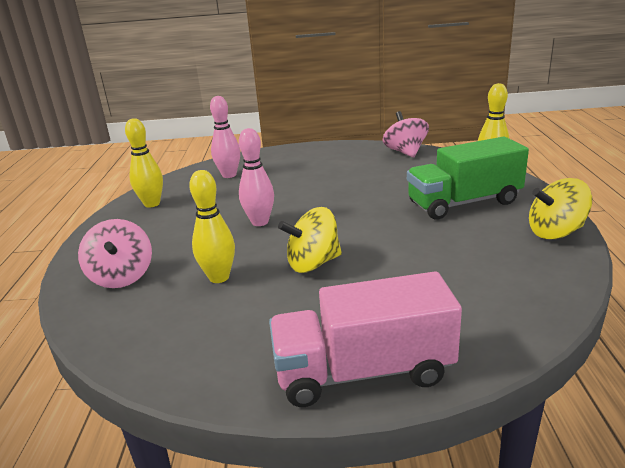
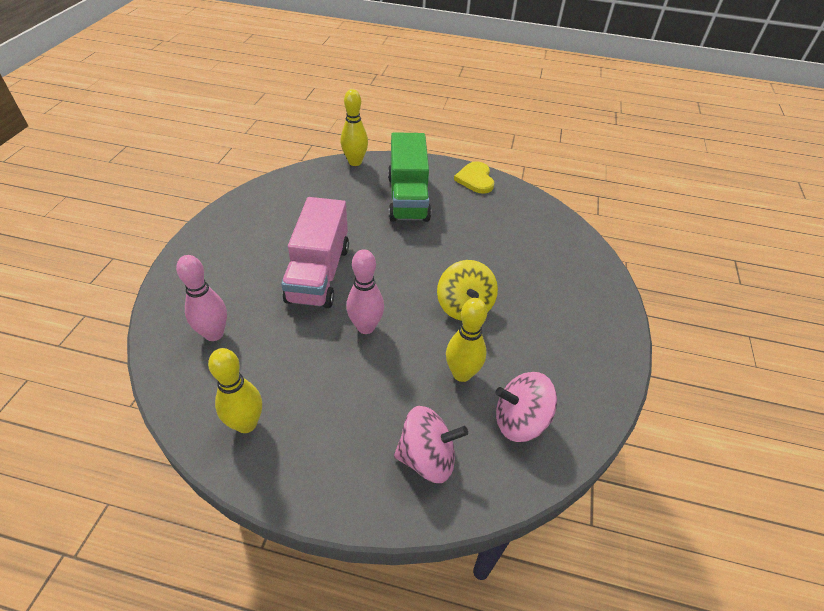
camera: 80 degrees left, 20 degrees up
(363, 372) = (604, 314): pink truck -> pink truck (319, 273)
(405, 152) = (275, 190): pink spinning top -> pink spinning top (520, 421)
(555, 232) = (475, 179): yellow spinning top -> yellow heart

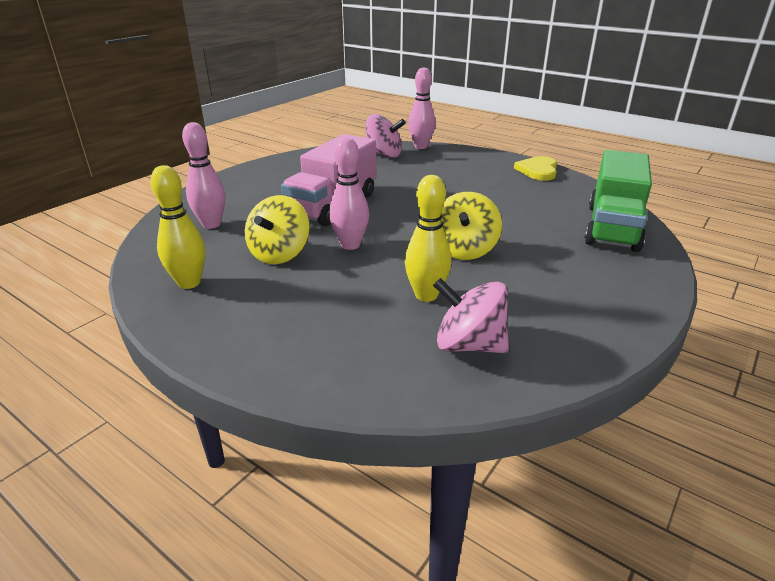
camera: 25 degrees right, 15 degrees down
(308, 358) = (280, 254): none -> yellow spinning top
(355, 162) = (421, 146): yellow bowling pin -> pink bowling pin
(408, 198) = (457, 173): green truck -> green truck (612, 227)
(427, 457) = (341, 347): pink spinning top -> pink spinning top (383, 154)

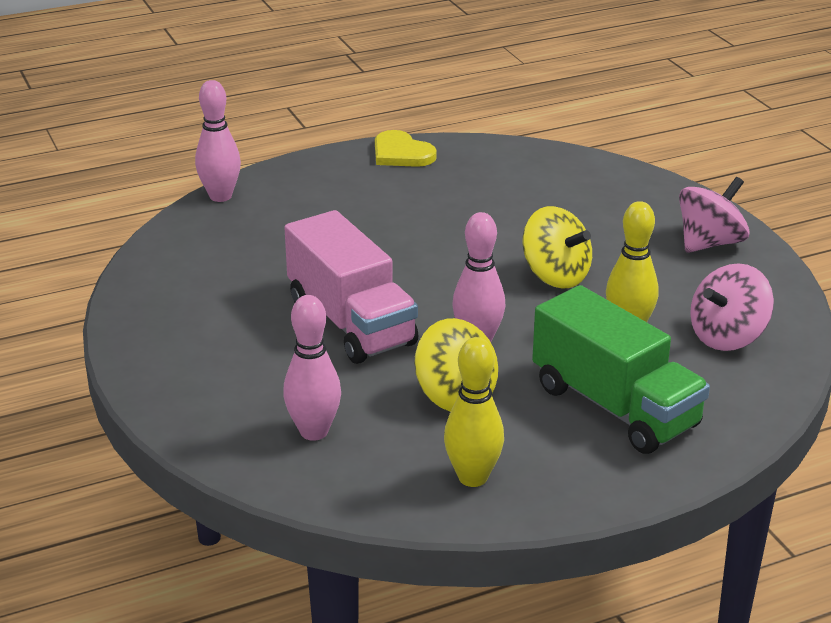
camera: 60 degrees left, 0 degrees up
(383, 154) = (215, 233): pink spinning top -> pink spinning top (709, 243)
(612, 227) = (584, 177): green truck -> green truck (615, 406)

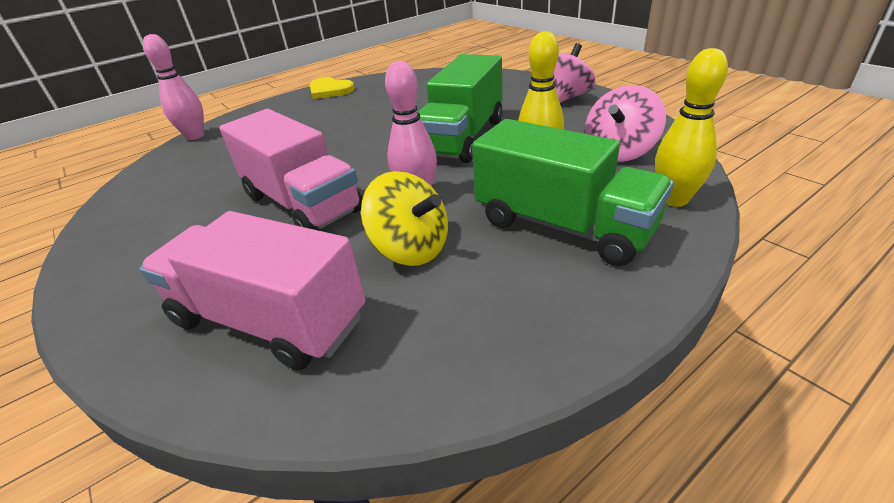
camera: 10 degrees left, 5 degrees up
(314, 432) = (268, 320): pink bowling pin -> pink truck
(472, 477) = (454, 336): yellow bowling pin -> yellow bowling pin (674, 199)
(555, 276) = (463, 138): yellow spinning top -> green truck

